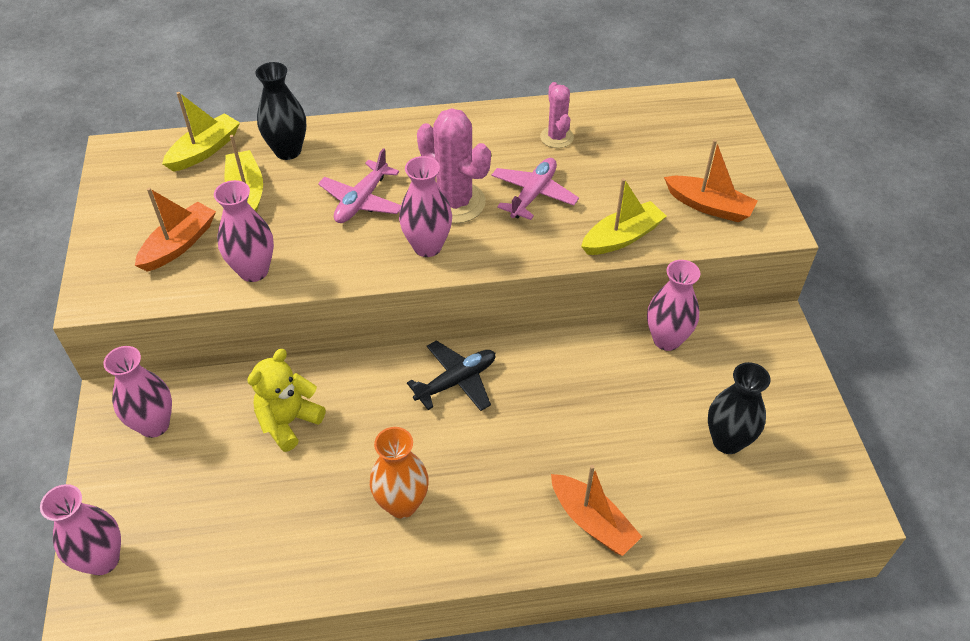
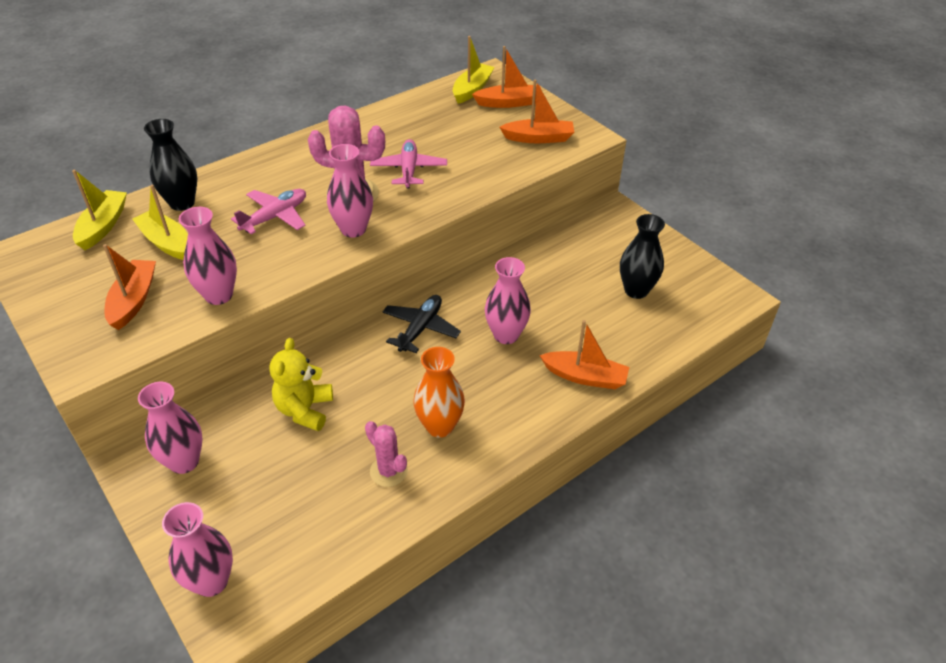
camera: 30 degrees left, 5 degrees down
(362, 201) = (275, 217): pink plane -> pink plane turned 135 degrees counterclockwise
(556, 137) = (398, 129): pink cactus -> pink cactus (388, 471)
(622, 237) = (494, 176): yellow boat -> yellow boat (472, 89)
(666, 339) = (551, 245): pink vase -> pink vase (506, 335)
(707, 146) = (509, 103): none -> orange boat

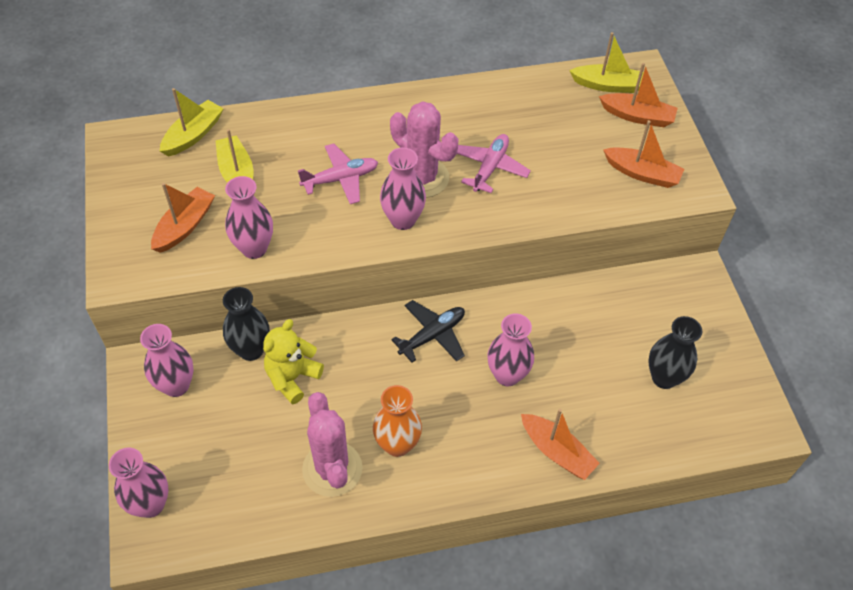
camera: 25 degrees right, 10 degrees up
(182, 203) = (268, 133): black vase -> black vase (251, 350)
(388, 471) = (332, 469): pink cactus -> pink cactus, size x1.70
(472, 89) = (608, 85): yellow boat -> yellow boat turned 45 degrees clockwise

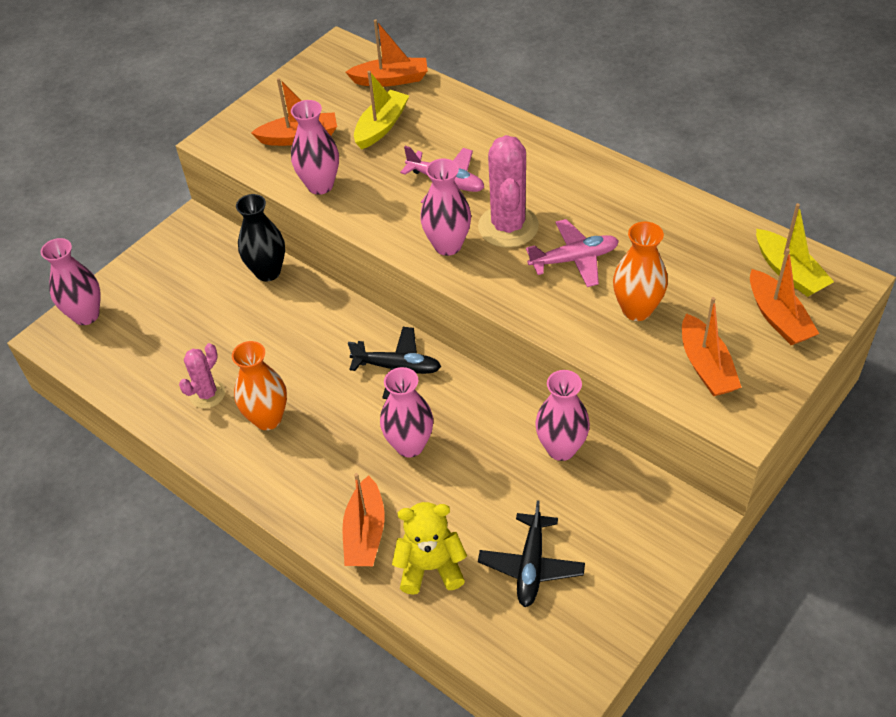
camera: 55 degrees right, 5 degrees down
(176, 385) = (195, 256): pink vase -> pink vase (561, 448)
(193, 135) = (391, 79): yellow boat -> orange boat
(292, 377) = (267, 312): yellow teddy bear -> yellow teddy bear (430, 567)
(332, 469) = (207, 394): pink cactus -> pink cactus, size x0.59
(565, 170) = (636, 310): none -> orange vase
(664, 377) = (531, 566): black vase -> black plane

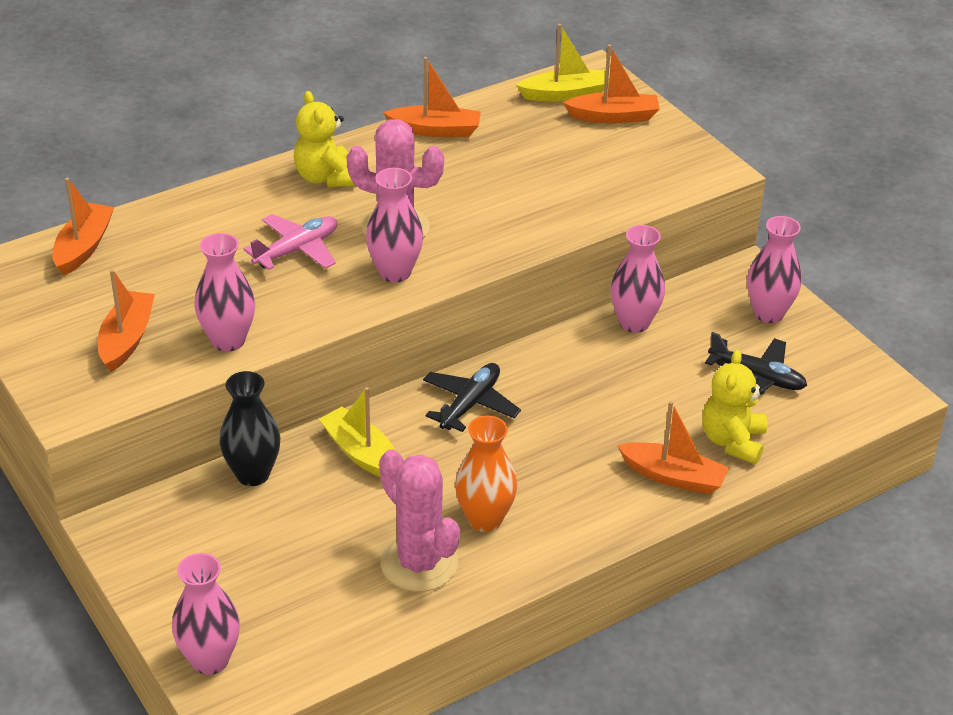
camera: 75 degrees left, 10 degrees down
(207, 394) = (419, 563): pink cactus -> pink cactus, size x1.70
(381, 126) = (163, 273): yellow boat -> yellow boat (361, 453)
(410, 445) = (579, 420): pink vase -> pink vase (768, 313)
(551, 165) = (325, 178): none -> yellow teddy bear
(574, 259) = (470, 200): pink plane -> none
(636, 310) = (559, 184): orange vase -> none
(706, 366) = (647, 168): orange boat -> orange boat (435, 130)

